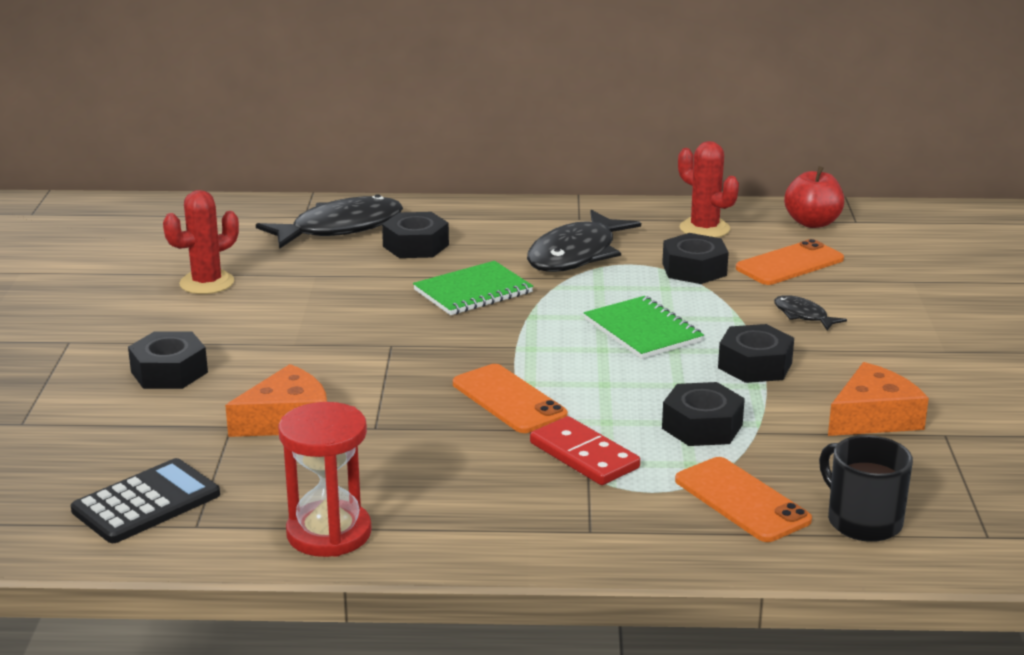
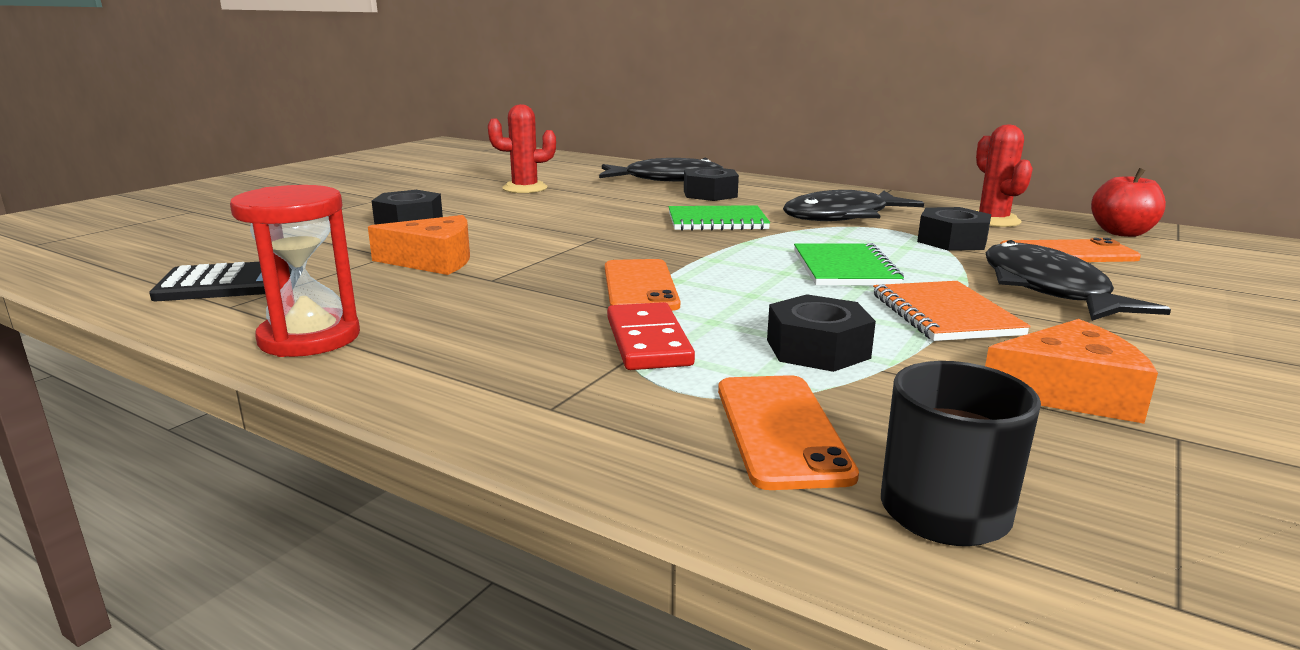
camera: 30 degrees right, 5 degrees down
(755, 365) = (945, 314): black nut -> orange notebook
(803, 315) = (1048, 289): black fish -> black fish, size x2.12

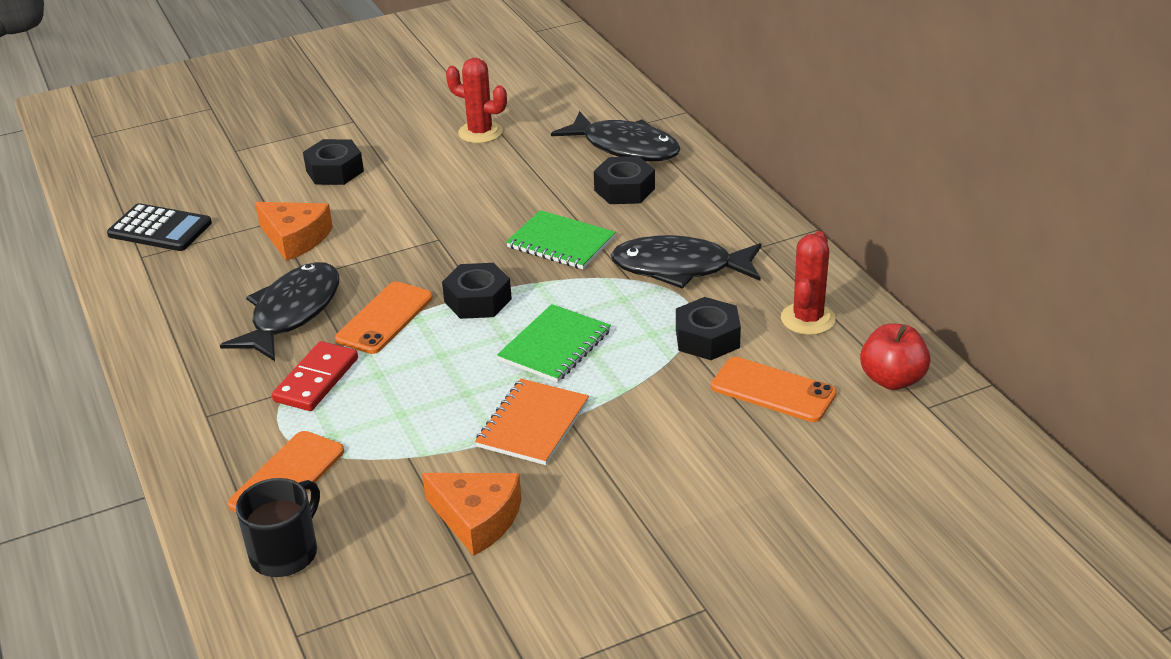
camera: 35 degrees right, 15 degrees up
(310, 338) = (153, 307): red hourglass -> none
(817, 349) = (399, 425): black nut -> black nut (477, 300)
(1048, 289) = (660, 427): black fish -> black fish (292, 313)

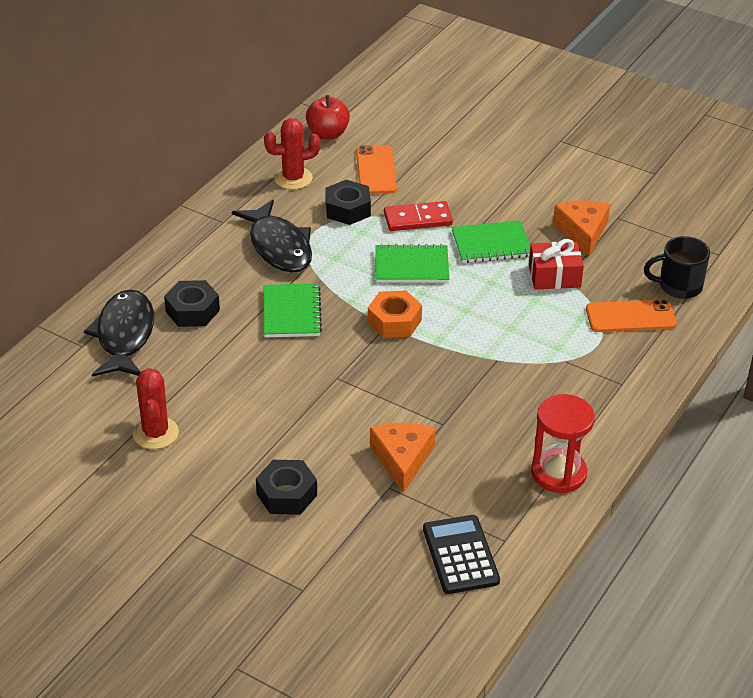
camera: 125 degrees left, 5 degrees up
(161, 317) = (558, 473): none -> red hourglass
(292, 313) = (489, 405): black fish -> none
(316, 380) = (542, 353): red domino -> red domino (418, 219)
(385, 318) = (453, 355): orange phone -> none
(422, 449) = (554, 276): none -> red gift
(477, 300) = (394, 321): black nut -> orange nut
(533, 424) = (491, 244): orange notebook -> green notebook

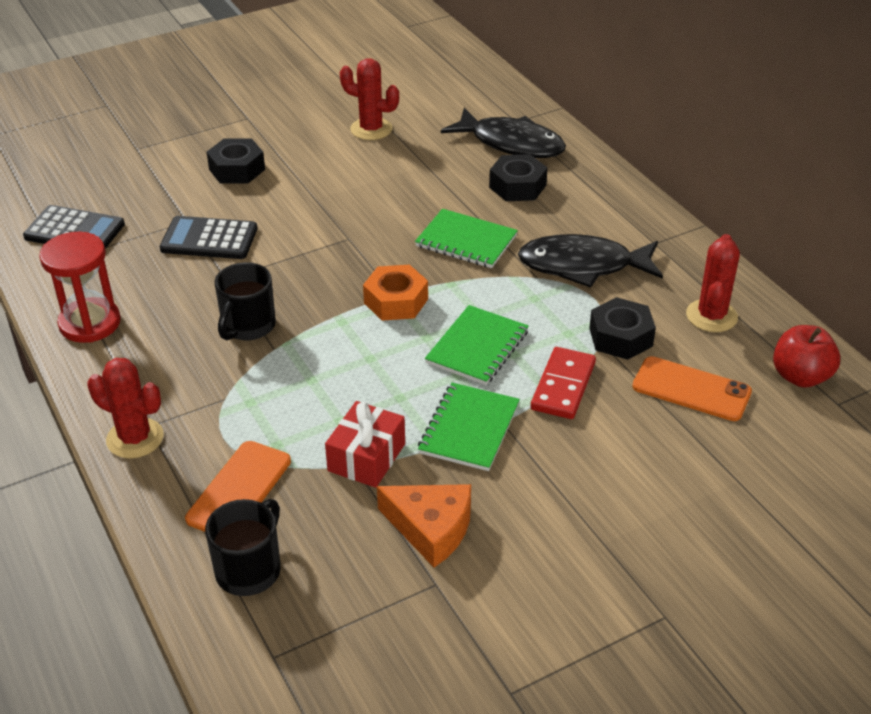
camera: 120 degrees right, 0 degrees up
(402, 459) = (209, 239): orange cheese -> black calculator
(486, 384) = (247, 326): none -> black mug
(638, 384) = (135, 438): none -> red cactus

